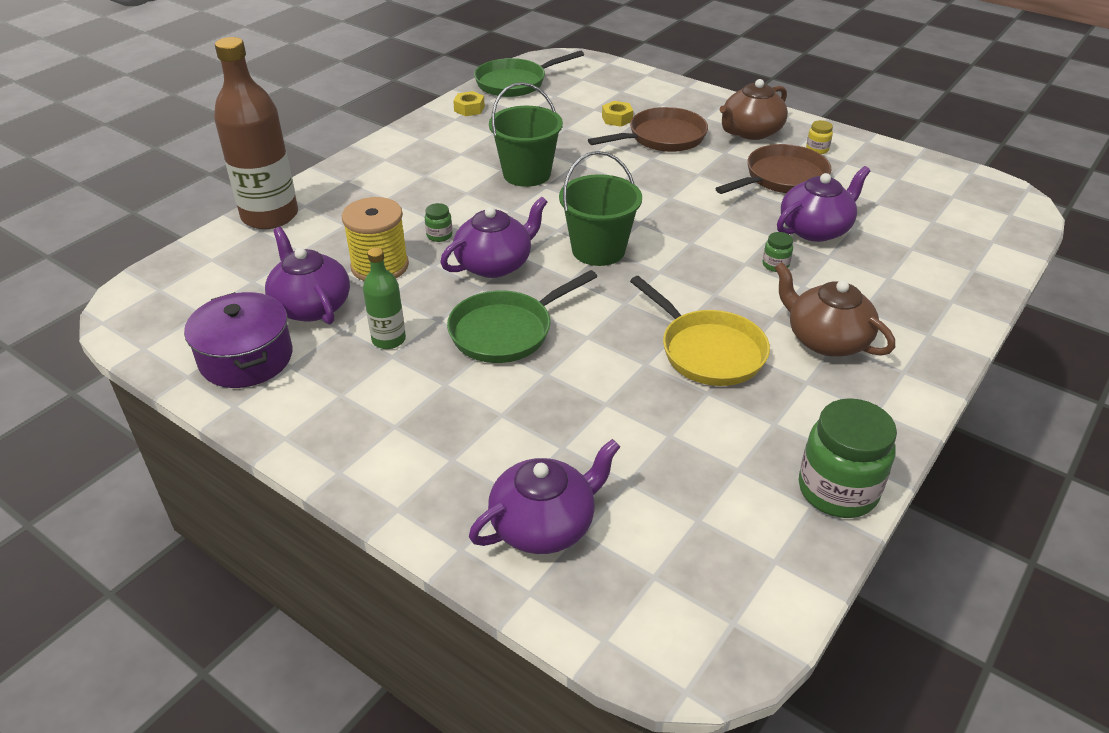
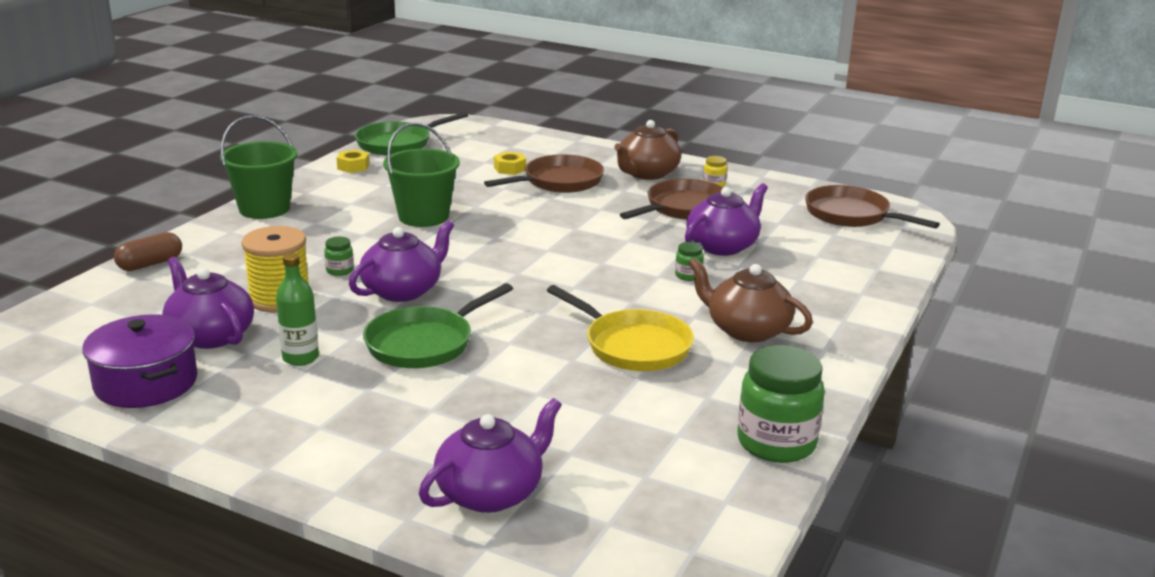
camera: 10 degrees left, 15 degrees down
(270, 216) = (150, 264): brown bottle -> brown capsule
(598, 250) = (509, 273): green bucket -> green bucket (264, 209)
(954, 197) = (851, 215): none -> brown pan

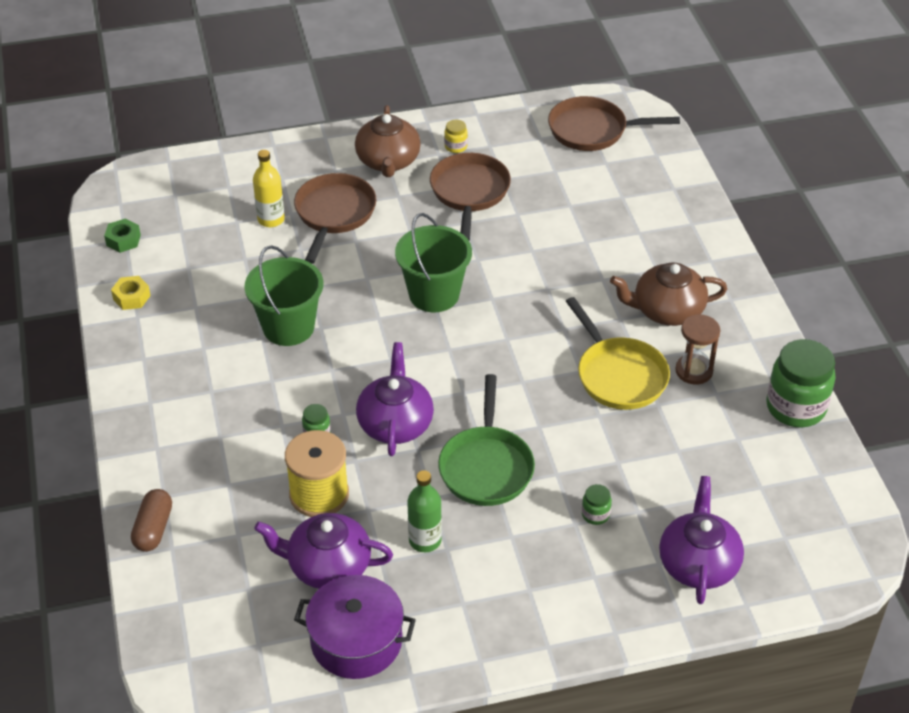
camera: 40 degrees left, 20 degrees up
(264, 209) = (140, 401): green bucket -> green bucket (434, 294)
(398, 144) = (123, 240): green pan -> green nut
(510, 169) = (271, 219): yellow nut -> yellow bottle
(633, 346) = (619, 375): yellow pan -> yellow pan turned 60 degrees clockwise
(688, 276) = (566, 275): green jar -> green jar (595, 514)
(709, 374) = (694, 371): none -> brown hourglass
(722, 246) = (549, 224): purple teapot -> none

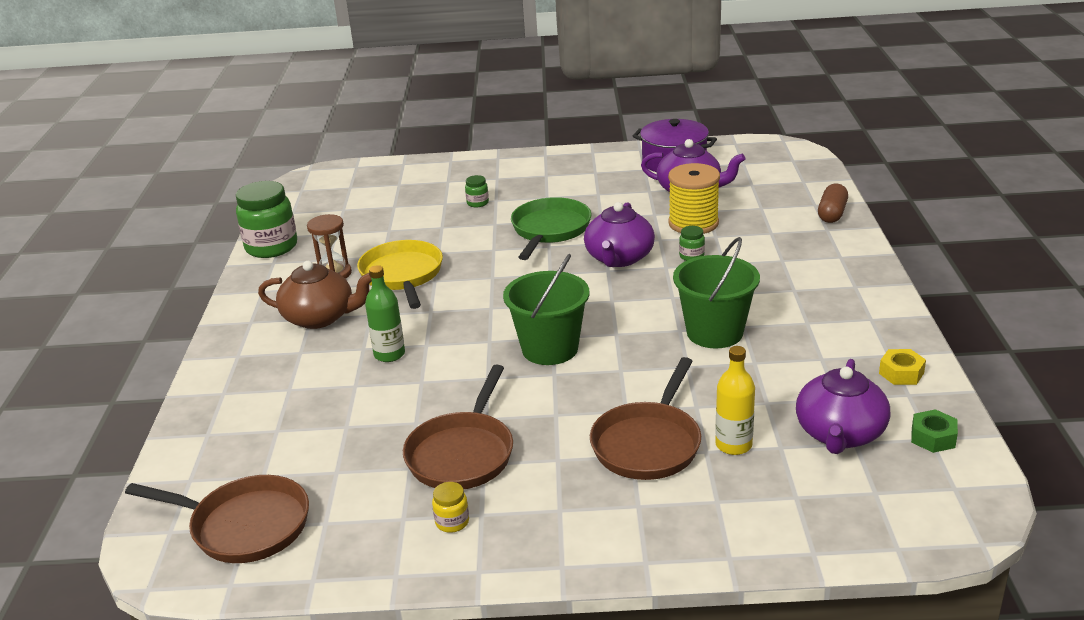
camera: 165 degrees left, 15 degrees down
(388, 161) = (558, 510): brown teapot -> none
(425, 540) = (613, 198): green bottle -> green bottle (389, 354)
(698, 563) = (420, 179): purple teapot -> purple teapot (840, 434)

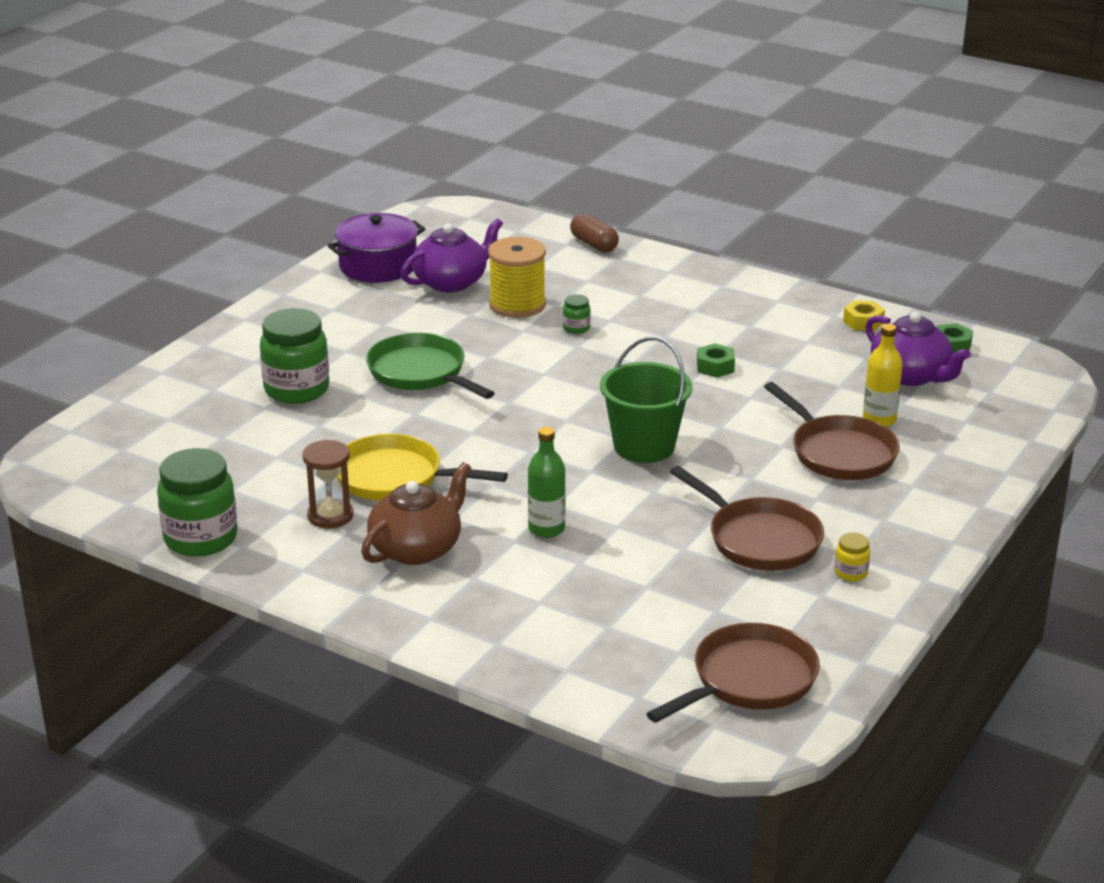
camera: 60 degrees left, 0 degrees up
(477, 203) = (297, 390): green jar -> green jar, size x2.26
(619, 258) = (529, 360): purple teapot -> none
(714, 332) = (715, 367): green bucket -> green nut

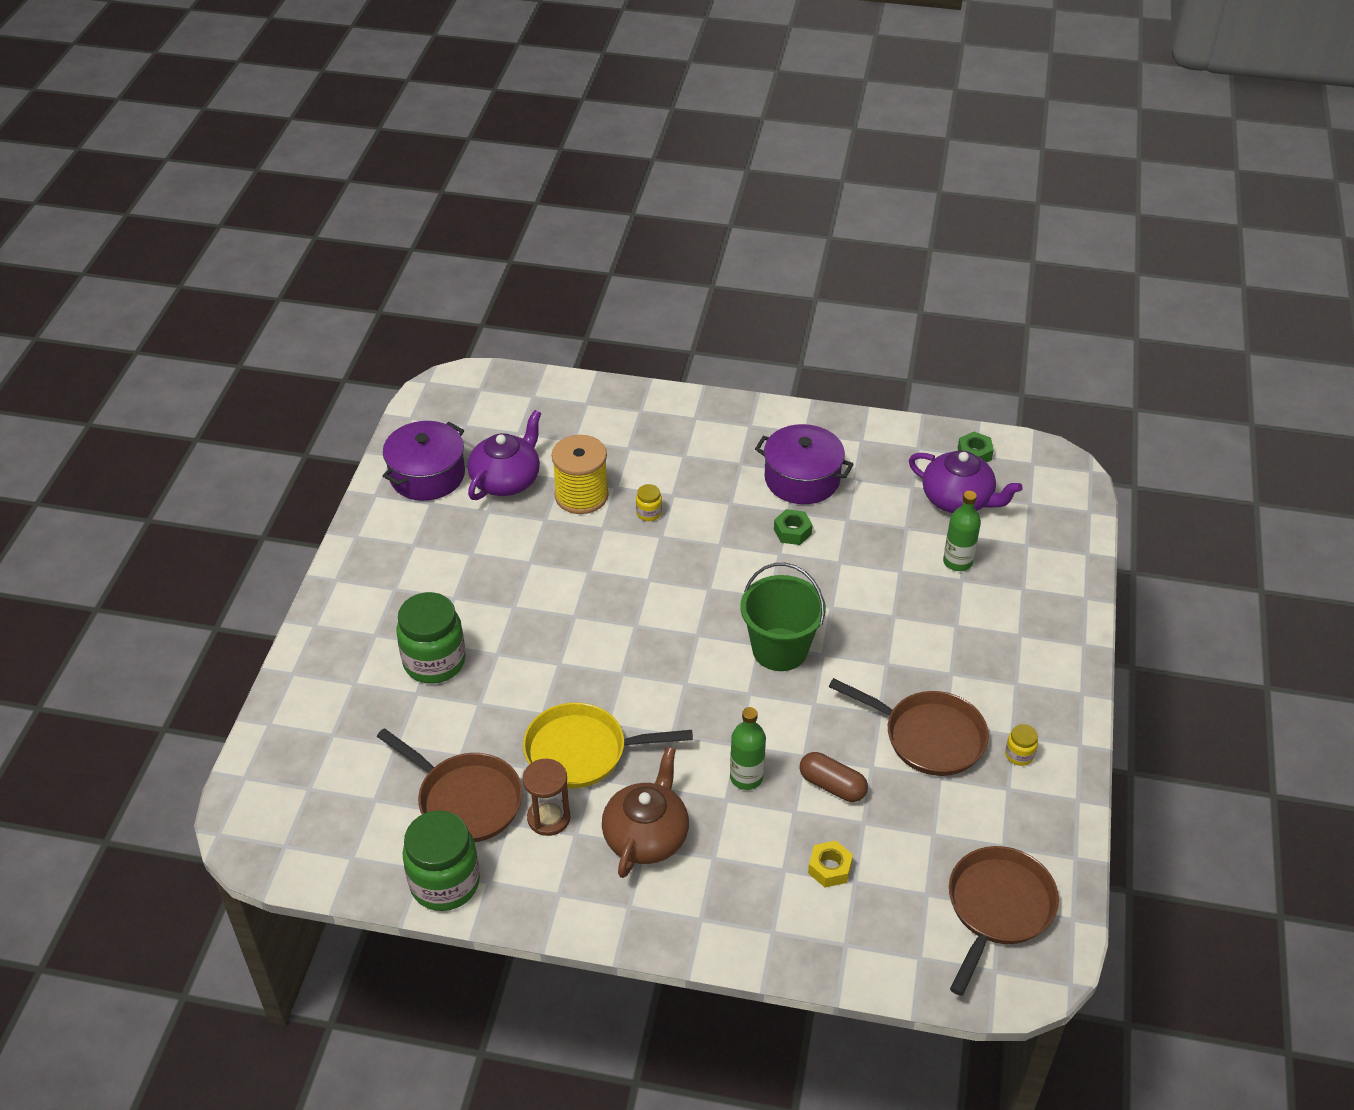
camera: 20 degrees left, 15 degrees up
(421, 373) = (538, 609): green pan -> none
(576, 328) = (649, 513): green jar -> yellow jar
(594, 244) = (611, 398): brown capsule -> brown capsule (832, 786)
(751, 332) = (802, 479): none -> purple pot
(839, 453) = (943, 612): brown pan -> brown pan (465, 800)
(863, 322) = (889, 442): yellow nut -> yellow nut (829, 868)
(879, 420) = (957, 562): yellow bottle -> green bottle

